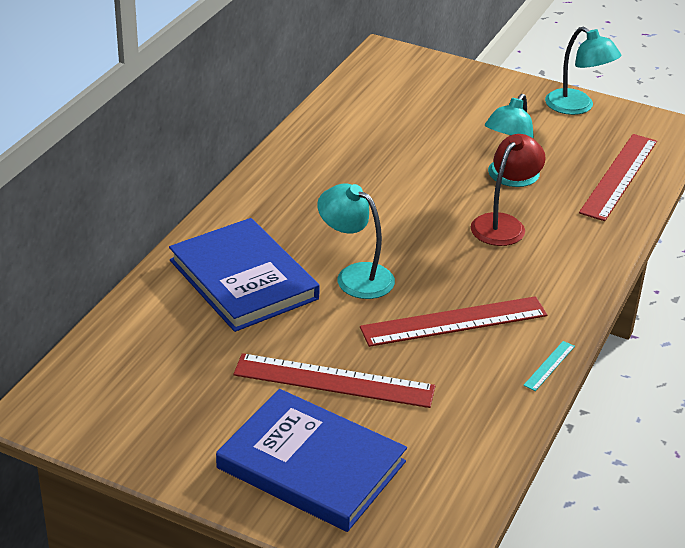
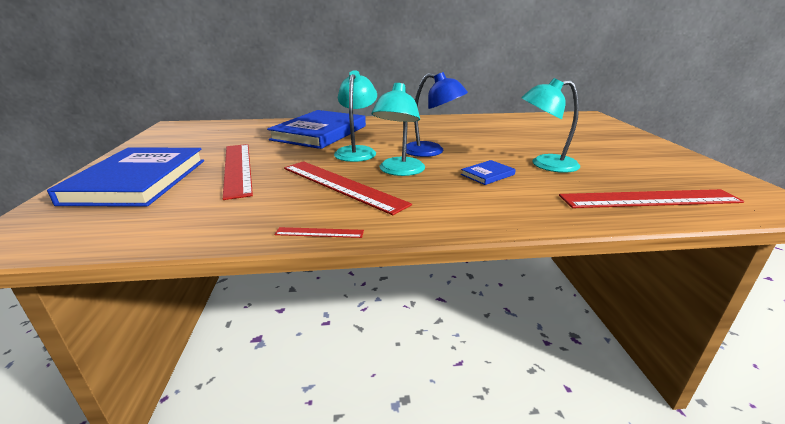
camera: 60 degrees right, 10 degrees down
(406, 225) = (431, 151): none -> blue lamp
(503, 224) = (487, 174): red lamp -> blue book
(549, 365) = (319, 233): turquoise ruler -> red ruler
(577, 107) = (690, 165): turquoise lamp -> turquoise lamp (399, 171)

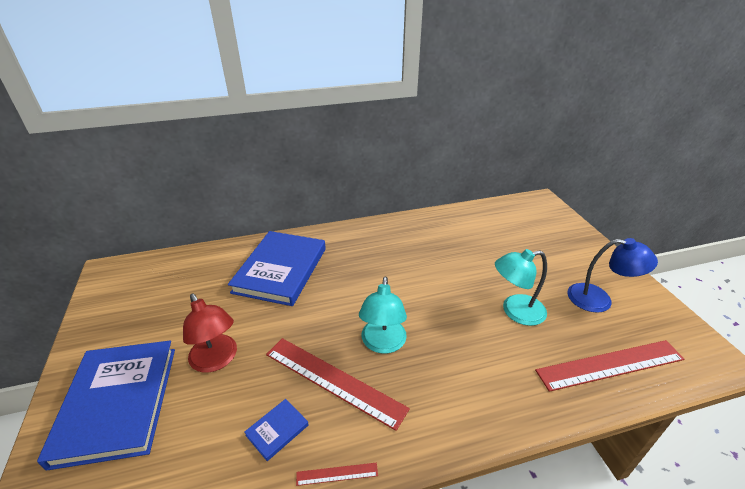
camera: 10 degrees left, 10 degrees up
(238, 168) = (217, 360): red ruler -> red lamp
(357, 151) = (331, 307): turquoise lamp -> none
(431, 151) = (405, 298): blue lamp -> blue lamp (599, 299)
(487, 174) = (466, 339): blue book -> blue book (277, 430)

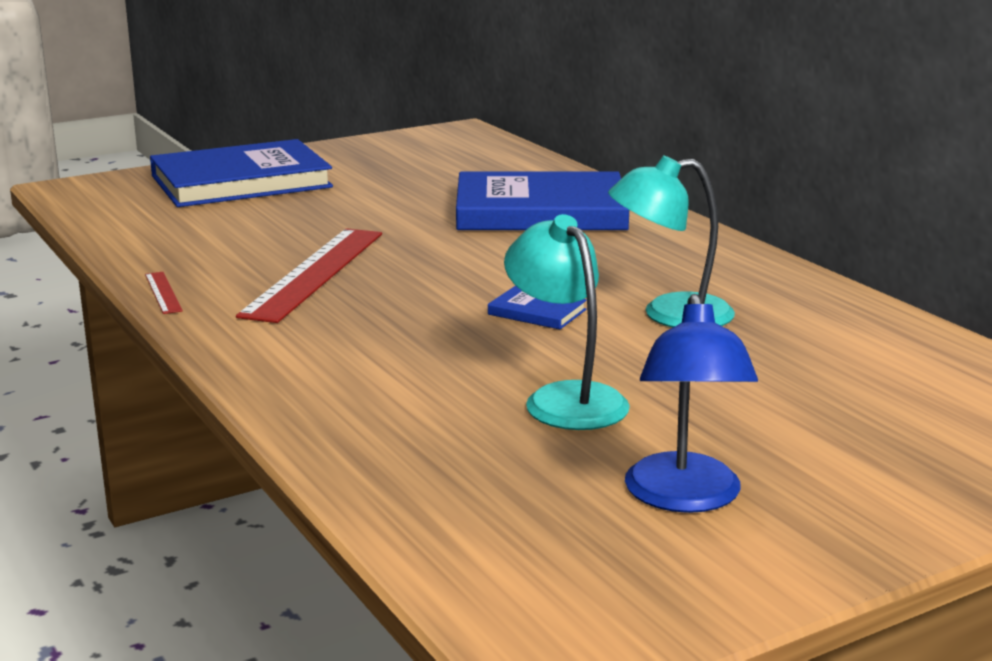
camera: 75 degrees right, 15 degrees down
(217, 360) = (324, 209): red lamp -> none
(277, 430) = (221, 255): blue book -> blue book (537, 312)
(383, 344) = (405, 295): turquoise lamp -> turquoise lamp (669, 314)
(610, 365) = (452, 495): red ruler -> none

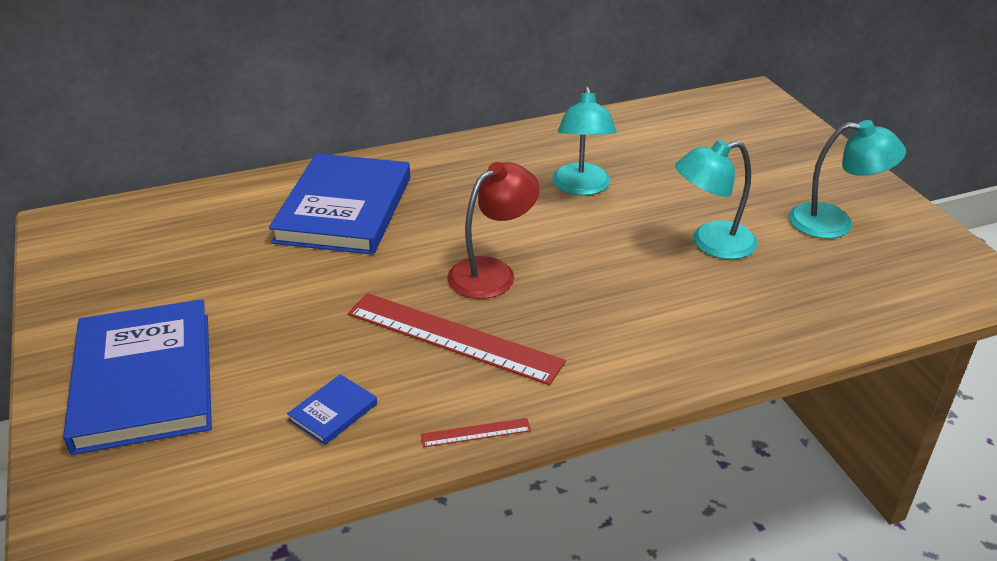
camera: 80 degrees left, 15 degrees up
(442, 281) = (492, 272): none -> red lamp
(537, 312) = (566, 237): blue book -> blue book (333, 412)
(685, 498) = (834, 223): blue lamp -> turquoise lamp

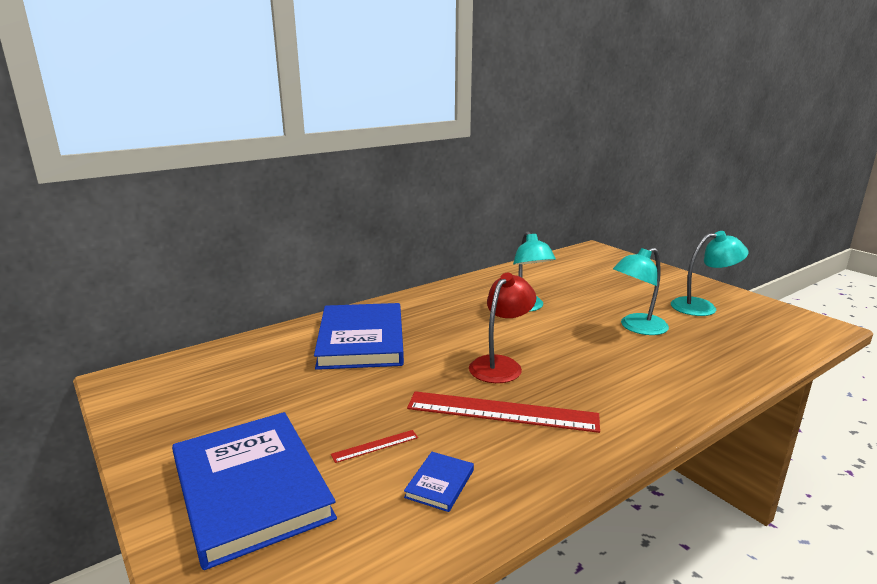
camera: 15 degrees left, 15 degrees down
(476, 433) = (569, 477): red ruler -> red ruler (375, 446)

